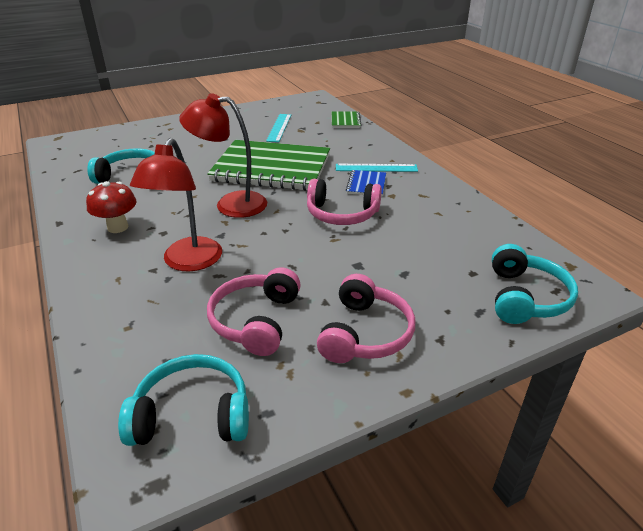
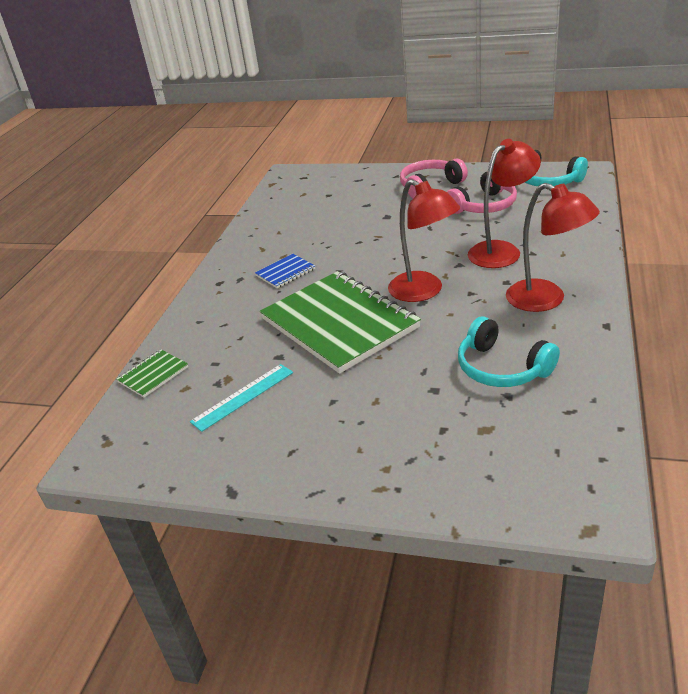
camera: 135 degrees left, 0 degrees up
(118, 227) = (546, 300): red mushroom -> red lamp
(342, 214) = (345, 252): pink headphones -> none
(376, 168) = (248, 287): turquoise ruler -> none
(525, 297) = (324, 178): turquoise headphones -> none

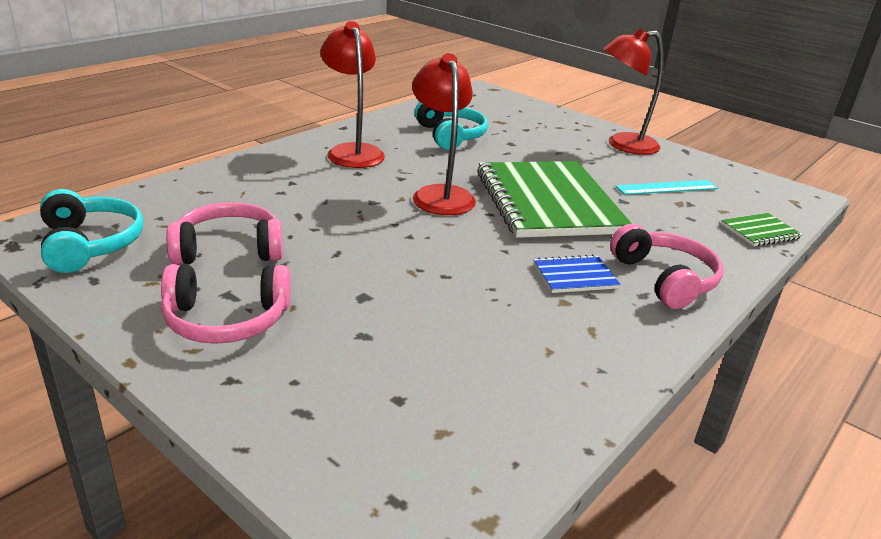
camera: 160 degrees left, 5 degrees down
(228, 295) = (665, 279): none -> pink headphones
(501, 250) = (312, 195): red lamp -> red lamp (622, 145)

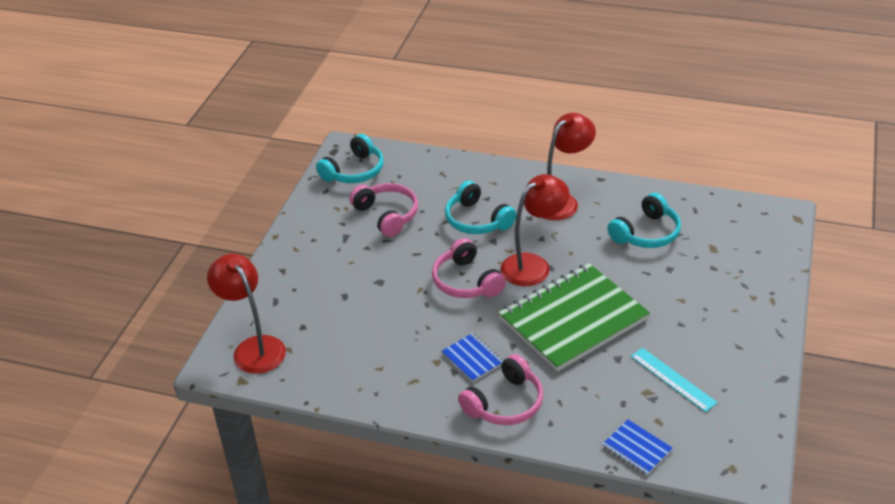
camera: 70 degrees right, 10 degrees up
(226, 320) = (324, 247): pink headphones -> pink headphones (466, 281)
(323, 199) = (477, 220): none -> turquoise headphones
(622, 145) = (746, 334): red lamp -> red lamp (254, 347)
(760, 231) = (637, 448): green notebook -> blue notebook

